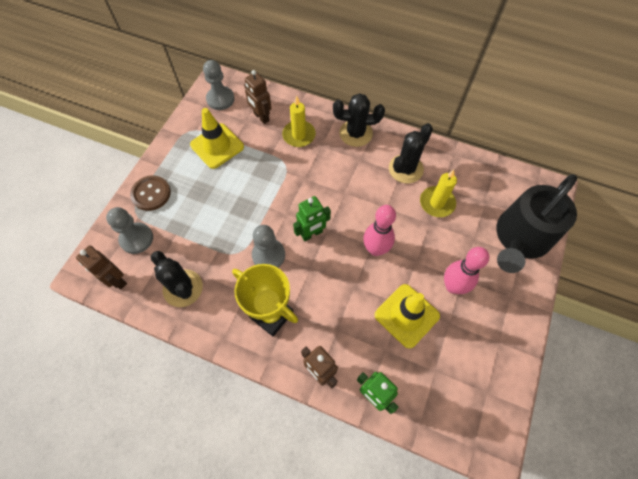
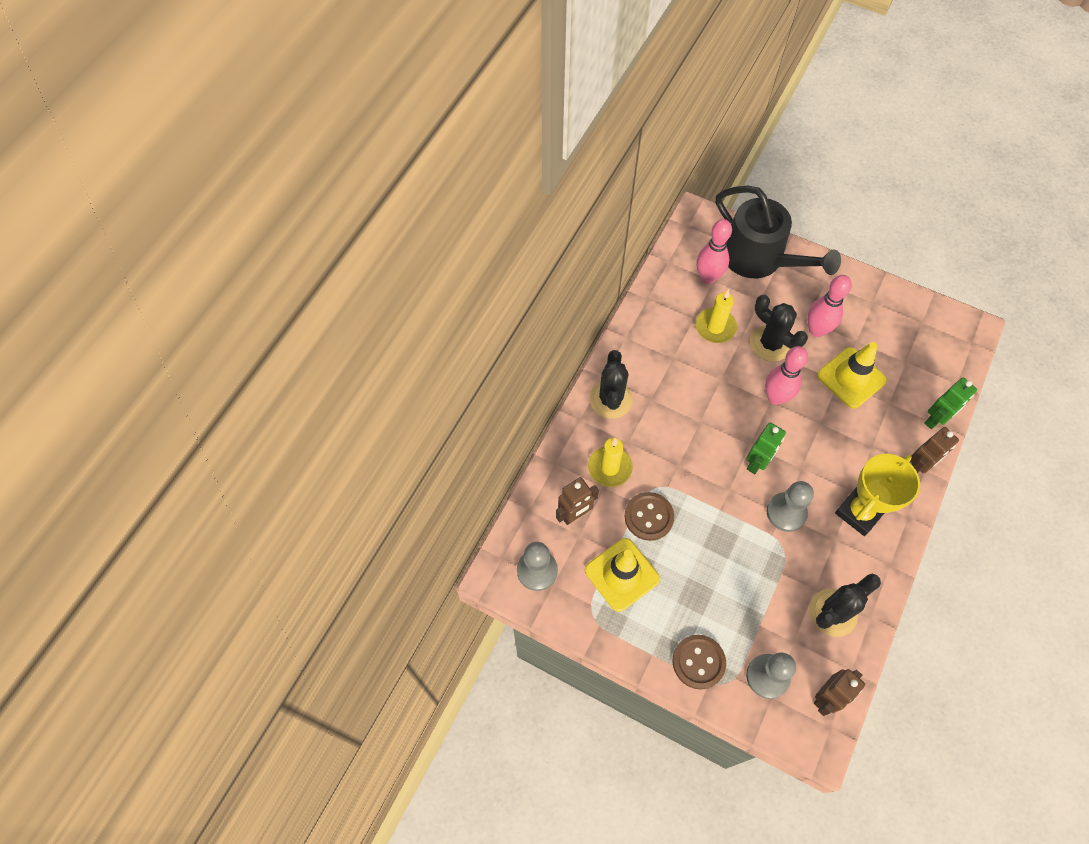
camera: 85 degrees left, 0 degrees up
(261, 160) = (649, 517): none -> brown button
(312, 234) = (757, 463): green robot -> green robot turned 60 degrees clockwise
(405, 169) = (667, 351): black cactus -> black cactus (770, 343)
(487, 197) = (708, 277): none -> pink bowling pin

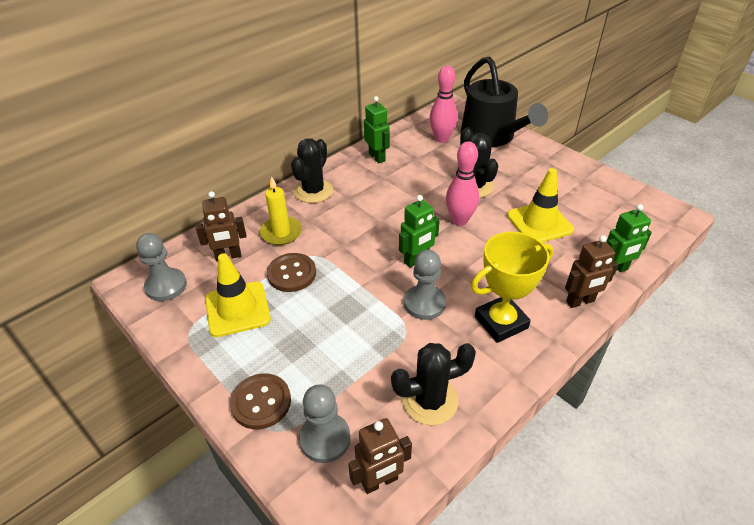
camera: 20 degrees right, 20 degrees down
(652, 327) = (377, 157): none -> green robot
(715, 327) = (430, 167): yellow candle -> none
(816, 330) = (521, 186): pink bowling pin -> none

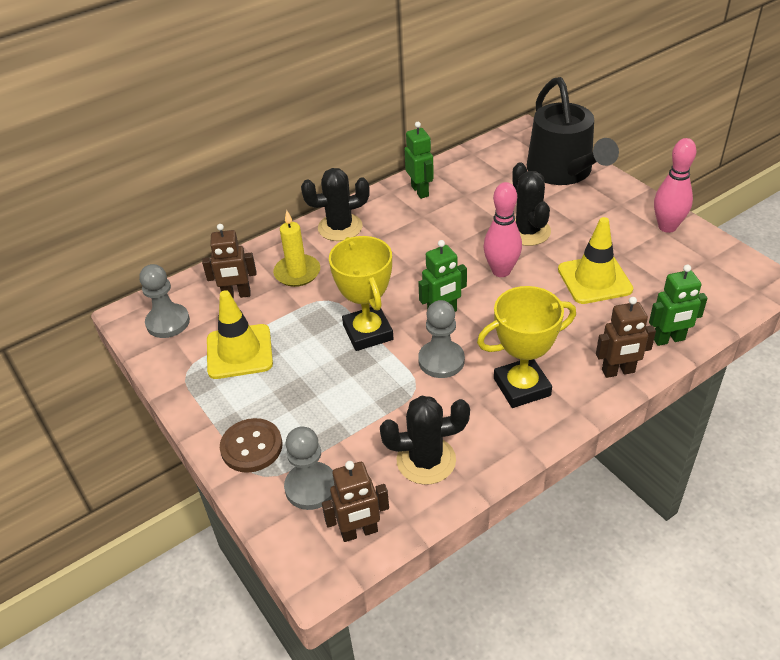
camera: 10 degrees right, 0 degrees up
(291, 274) = (302, 318): brown button -> none
(313, 191) = (340, 227): black cactus -> black cactus turned 45 degrees clockwise
(354, 282) = (368, 332): none -> yellow trophy
(441, 139) = (501, 172): pink bowling pin -> pink bowling pin (667, 227)

